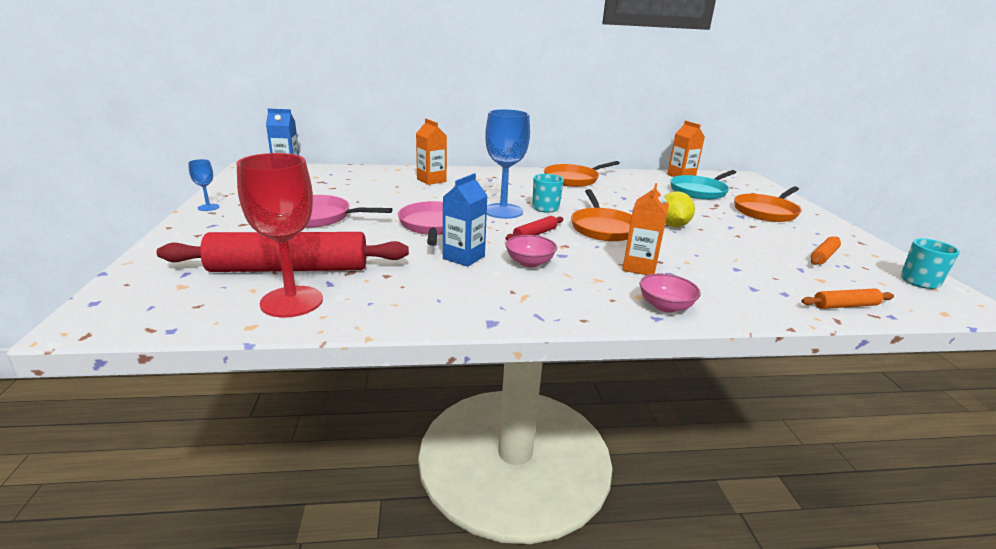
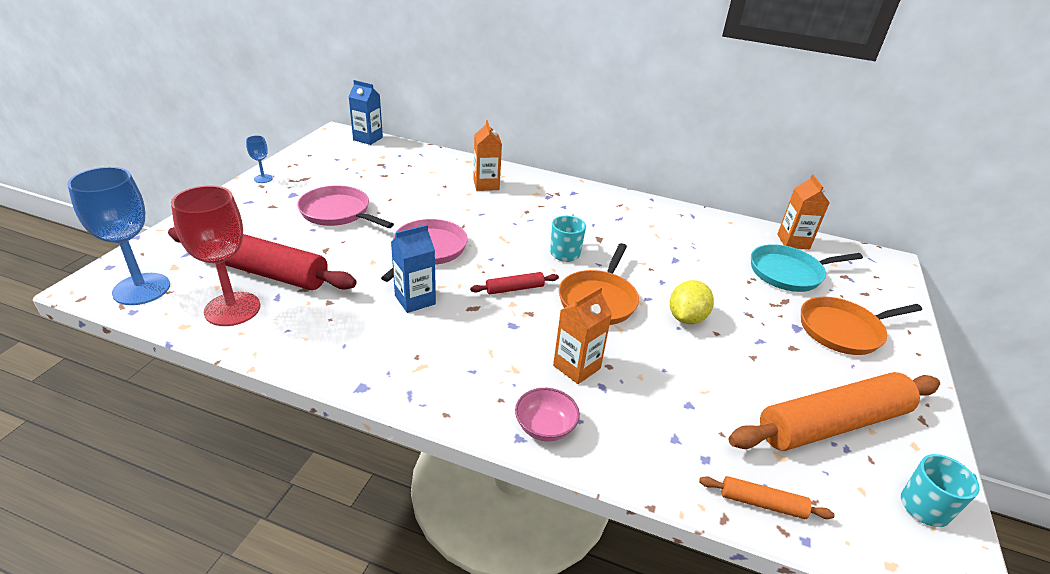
camera: 25 degrees right, 10 degrees up
(503, 211) = (515, 247): blue goblet -> blue goblet (141, 289)
(529, 262) = (469, 325): pink bowl -> none
(573, 179) = (644, 216): orange pan -> none
(823, 256) = (832, 423): orange rolling pin -> orange rolling pin, size x2.31

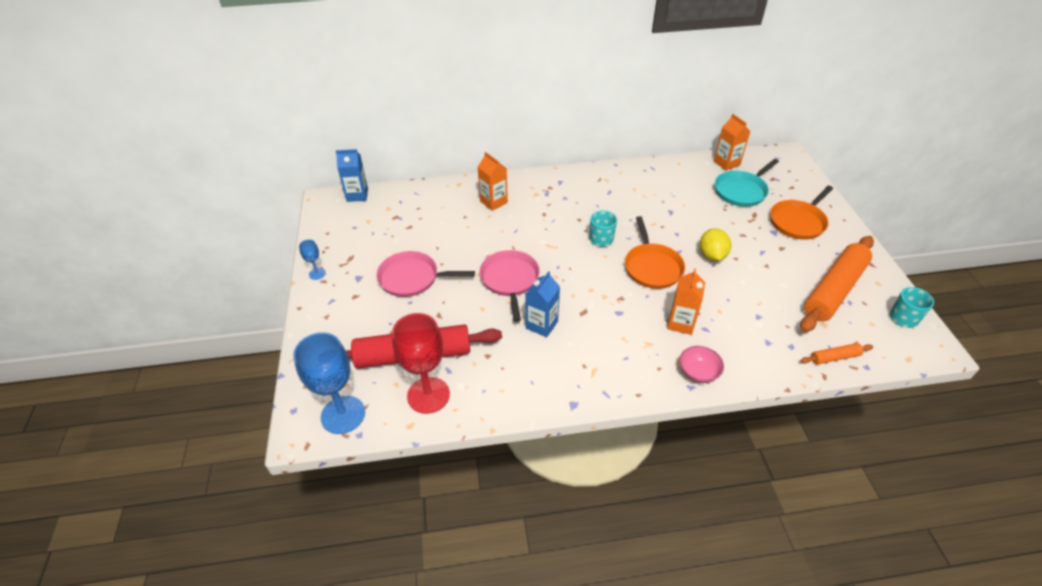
camera: 25 degrees left, 10 degrees up
(514, 289) = (595, 284): red rolling pin -> none

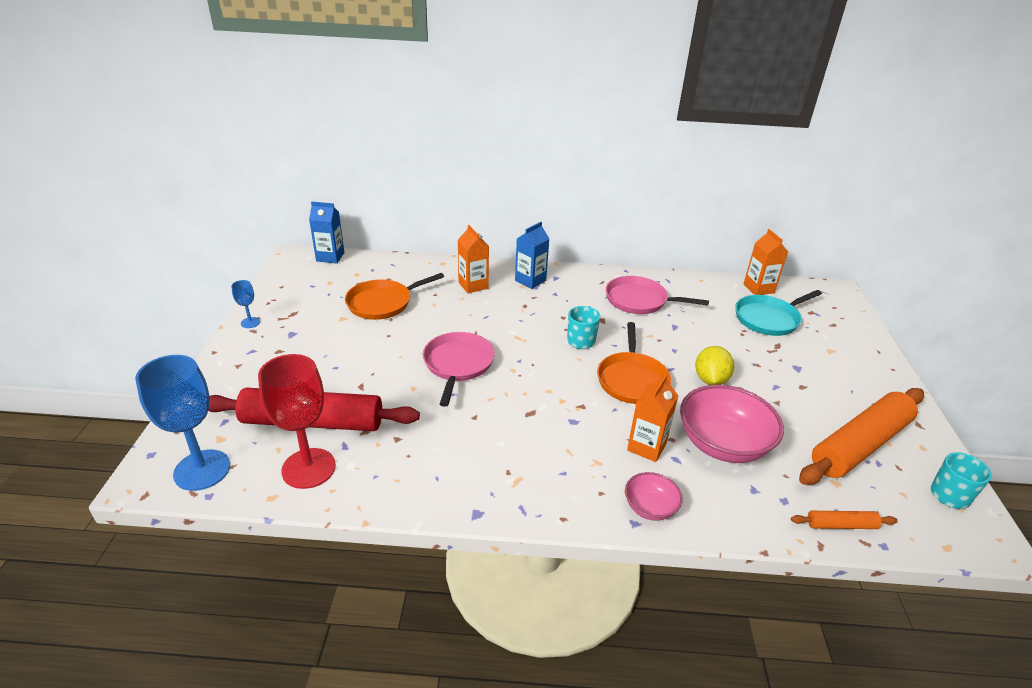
camera: 10 degrees right, 10 degrees down
(412, 278) = (349, 344): pink pan -> pink pan (639, 300)
(541, 325) = (475, 417): blue carton -> blue carton (530, 280)
(736, 310) = (722, 444): none -> pink bowl
(798, 222) = (831, 362): orange pan -> orange pan (382, 303)

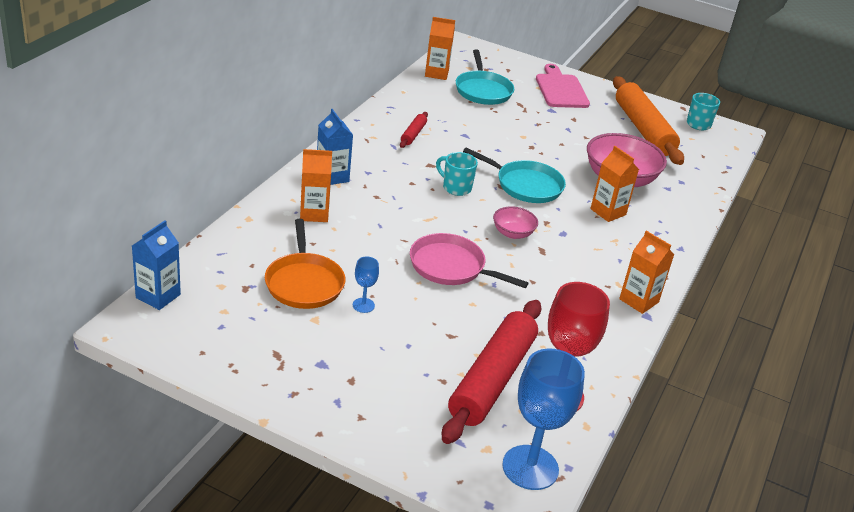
camera: 70 degrees left, 0 degrees up
(250, 322) = (273, 393): blue goblet -> blue goblet (363, 305)
(499, 502) = (639, 301): none -> orange carton
(632, 380) = (526, 185): orange pan -> turquoise pan
(639, 300) = (413, 134): pink pan -> red rolling pin
(650, 507) = (669, 236): pink bowl -> pink bowl (513, 233)
(710, 380) = (545, 151): yellow lemon -> none
(841, 525) = (709, 172): orange rolling pin -> none
(850, 365) = (561, 89): none -> pink cutting board

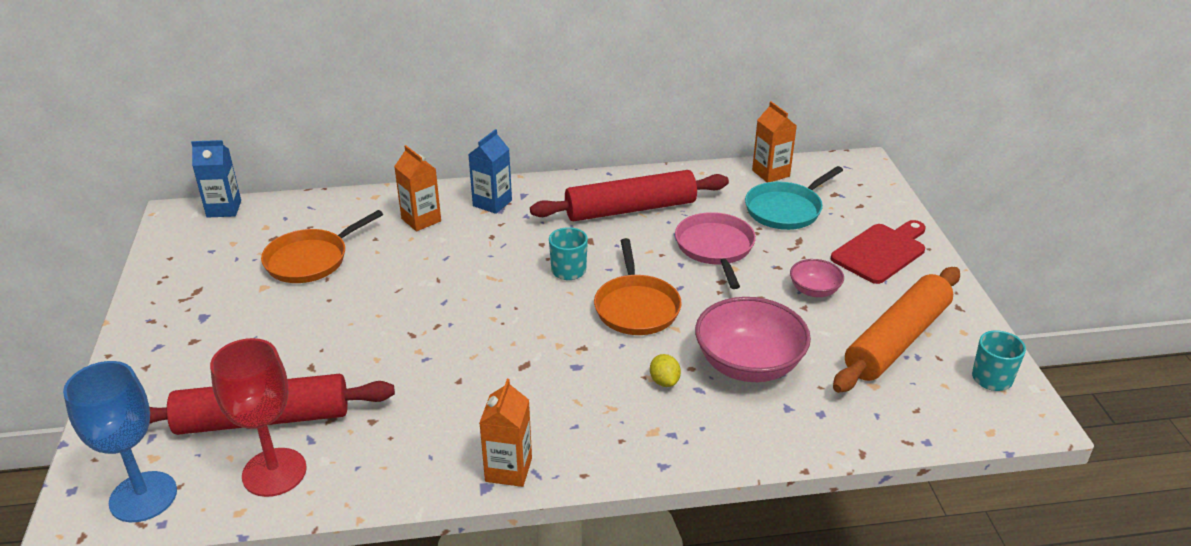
camera: 60 degrees right, 0 degrees up
(363, 305) = (309, 301): blue goblet -> none
(413, 134) = (630, 209): red rolling pin -> red rolling pin, size x2.31
(451, 267) = (424, 322): pink pan -> pink pan (715, 248)
(513, 233) = (532, 334): pink bowl -> pink bowl (814, 290)
(526, 185) = (636, 307): turquoise pan -> orange pan
(561, 89) = (881, 252): pink cutting board -> red cutting board
(608, 212) = (664, 381): orange carton -> yellow lemon

